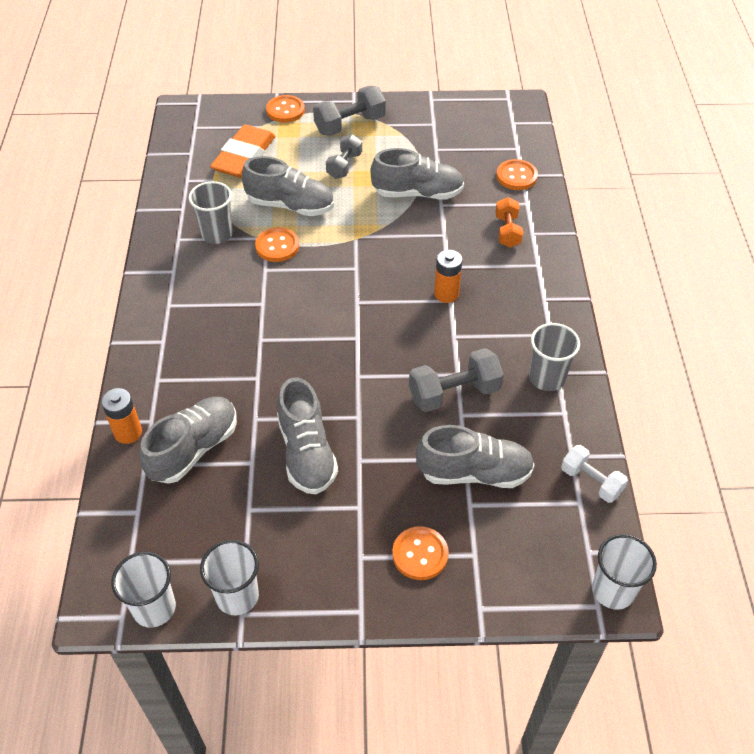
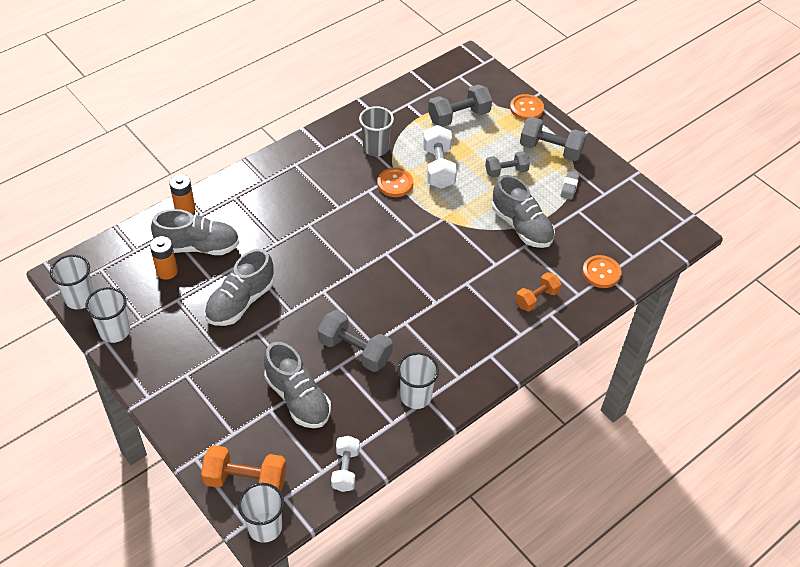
camera: 50 degrees right, 0 degrees up
(244, 156) = (458, 117): orange eraser -> grey dumbbell
(290, 205) = (438, 167): grey shoe -> white dumbbell
(404, 138) = (569, 187): none -> grey eraser
(420, 554) = (211, 404): orange button -> none
(446, 294) = (440, 297): orange battery -> orange battery (167, 271)
(542, 576) = (246, 480): none -> orange dumbbell
(547, 378) = (416, 396): grey cup -> white cup

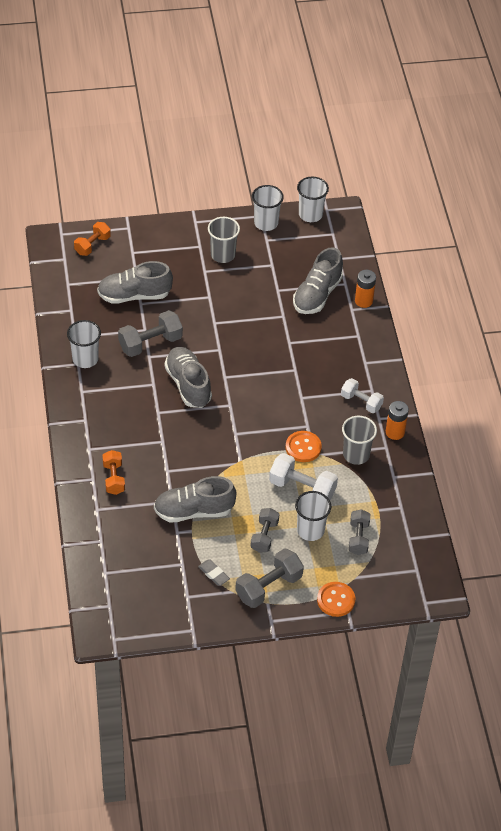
camera: 120 degrees right, 0 degrees up
(167, 271) = (304, 268): orange battery -> orange battery (395, 432)
(187, 347) = (223, 255): none -> grey cup
(240, 302) = (243, 298): grey shoe -> grey shoe (188, 385)
(246, 480) = (92, 245): orange dumbbell -> orange dumbbell, size x0.66
(265, 527) = (52, 241): white cup -> white cup (310, 530)
(345, 469) = (59, 296): white dumbbell -> white dumbbell (361, 402)
(458, 117) = (358, 538): grey dumbbell -> grey dumbbell, size x0.66
(601, 272) = (106, 538): orange button -> none

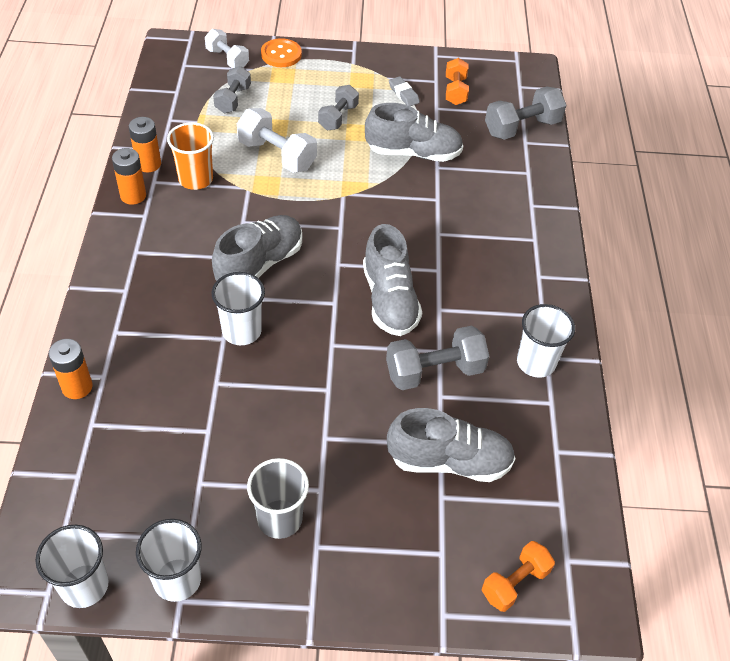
camera: 170 degrees left, 0 degrees up
(114, 478) = (505, 201): orange dumbbell -> orange dumbbell (455, 91)
(268, 587) = (347, 75): grey dumbbell -> grey dumbbell (522, 128)
(303, 447) = (258, 197): orange button -> none
(310, 530) = (284, 114): white cup -> white cup (241, 331)
(317, 295) = (147, 410): grey shoe -> grey shoe (260, 263)
(356, 454) = (195, 179): grey cup -> orange cup
(361, 402) = (158, 238): white dumbbell -> white dumbbell (227, 59)
(397, 461) = (148, 164): none -> orange battery

